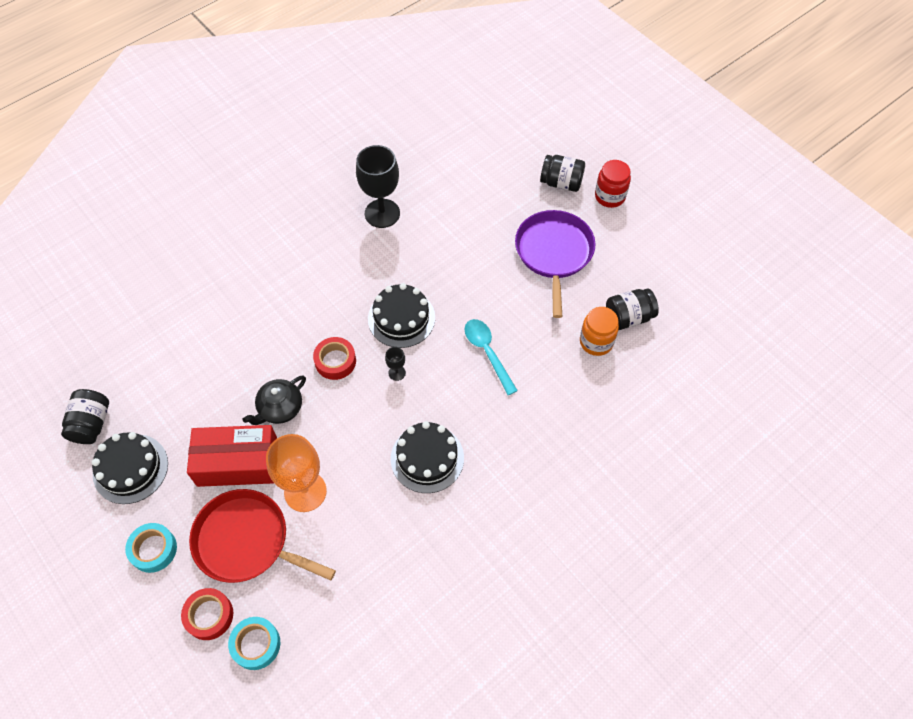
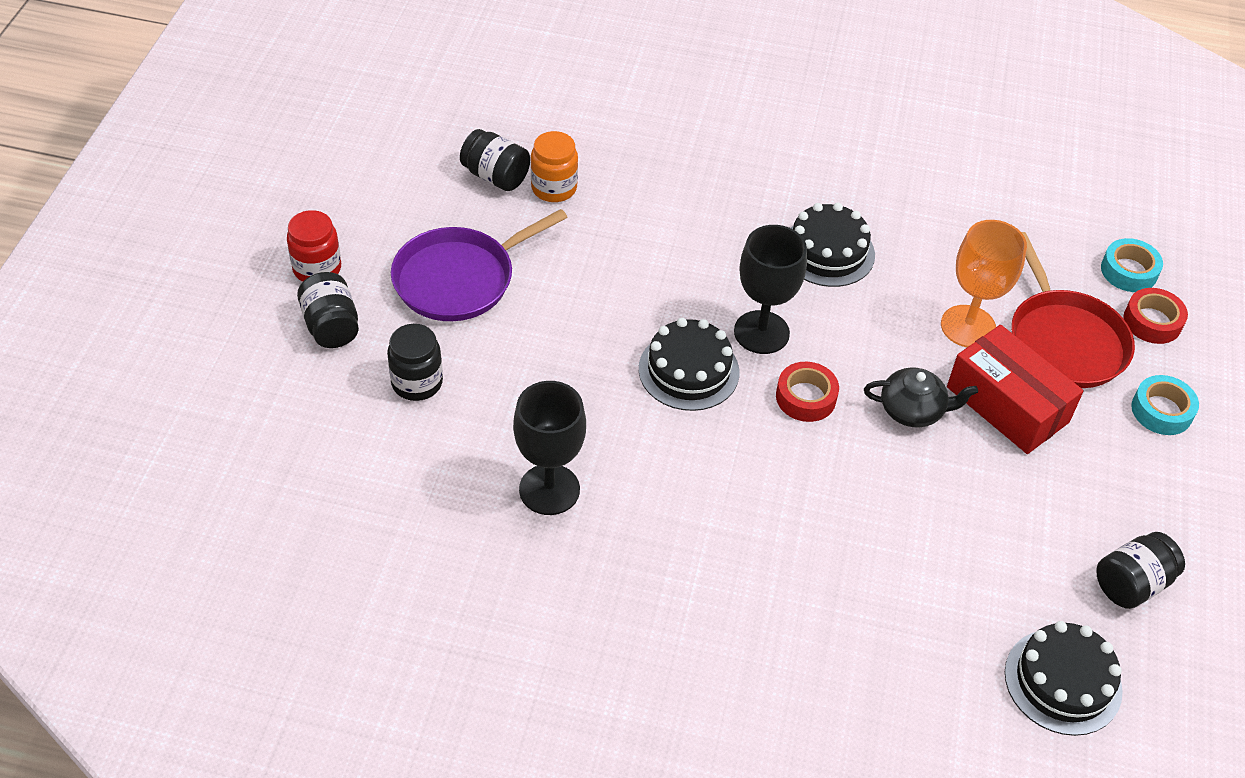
camera: 130 degrees left, 10 degrees down
(130, 468) = (1124, 499): black cake -> black cake (1063, 681)
(397, 373) = (761, 332): black goblet -> black goblet, size x2.28
(487, 353) = (656, 269): turquoise spoon -> none
(493, 198) = (417, 382): none -> black jar

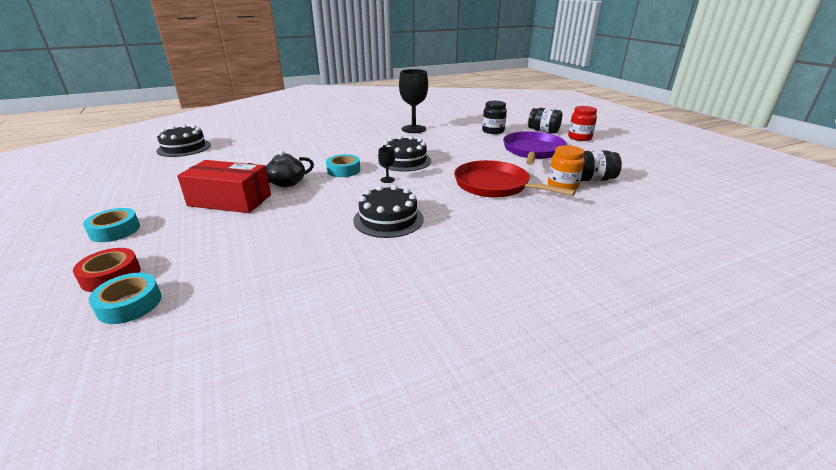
camera: 145 degrees right, 20 degrees down
(761, 332) = (387, 180): black goblet -> black goblet, size x0.44
(806, 397) = (343, 170): red tape -> turquoise tape
(968, 326) = (269, 221): orange goblet -> none
(1064, 340) = (194, 238): red pan -> red pan (495, 185)
(1131, 584) = (148, 172): black jar -> none

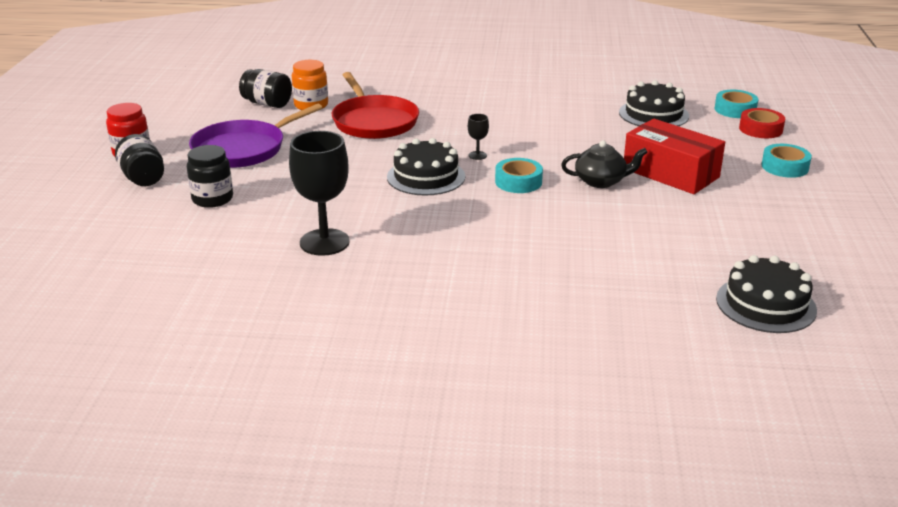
camera: 150 degrees left, 0 degrees up
(388, 219) = (517, 117): black cake -> black cake (653, 114)

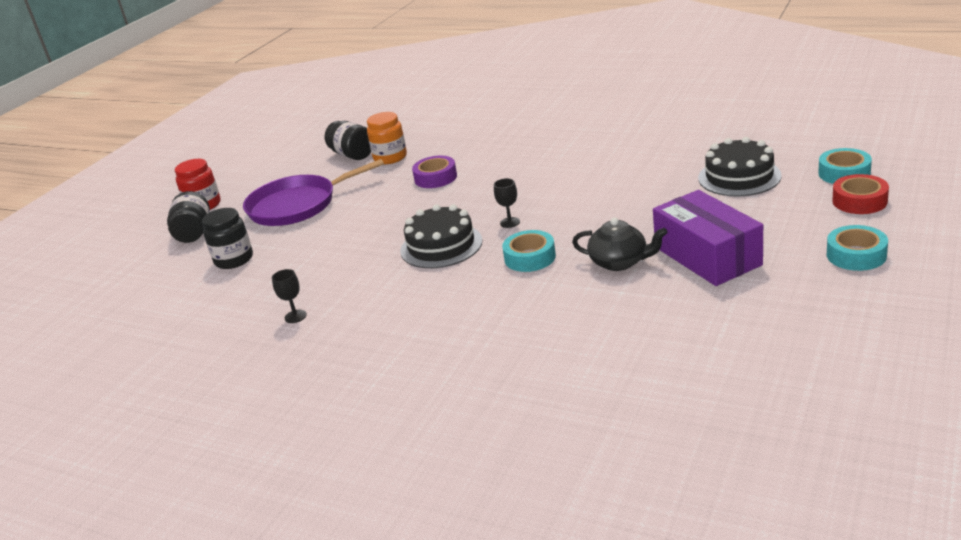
camera: 25 degrees right, 0 degrees up
(324, 242) = (295, 316): black goblet -> black goblet, size x0.44
(374, 121) = (435, 178): red pan -> purple tape
(670, 173) = (707, 256): red box -> purple box
(765, 304) = (703, 446): black cake -> none

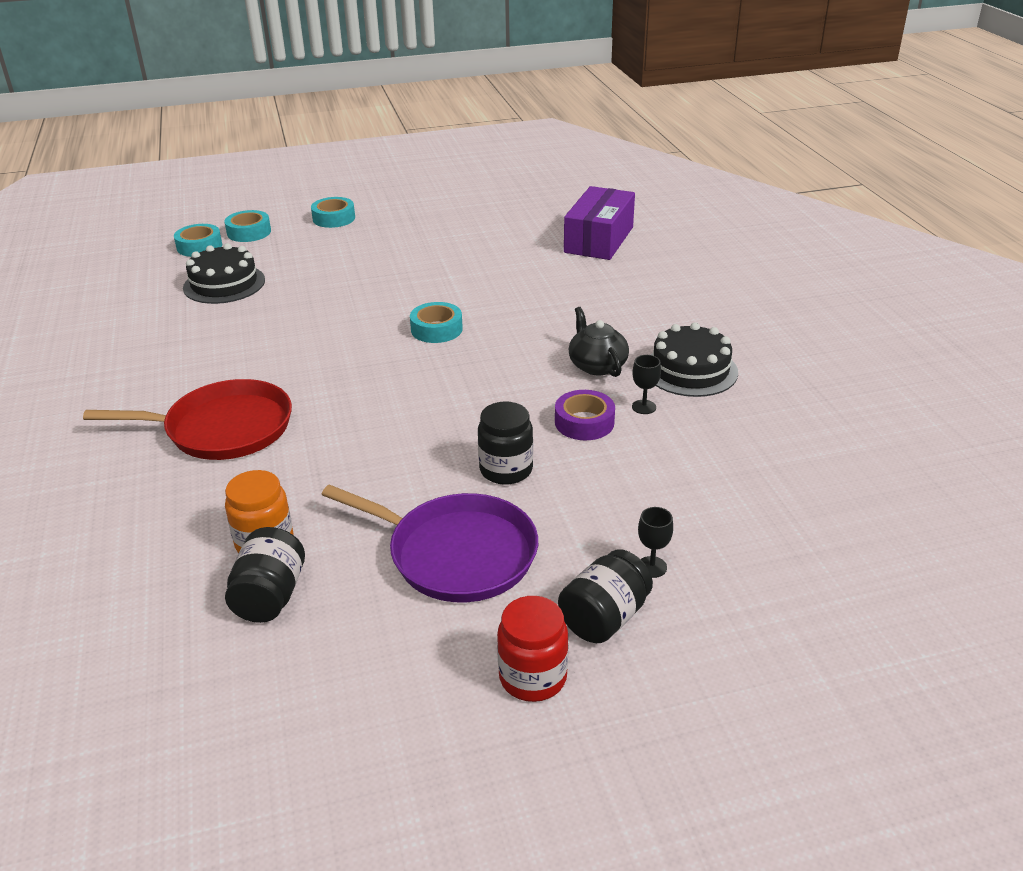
camera: 135 degrees left, 5 degrees up
(234, 260) = (614, 522): black jar -> black jar (506, 470)
(435, 178) = (309, 463): purple tape -> purple tape (584, 422)
(441, 246) = (456, 384): black cake -> black cake (690, 370)
(510, 222) = (383, 364): black goblet -> black goblet (652, 567)
(512, 157) = (223, 428): none -> red pan
(619, 262) = (410, 289): black teapot -> black teapot (597, 365)
(707, 256) = (373, 261): purple box -> purple box (599, 240)
(859, 201) = (249, 232): red tape -> turquoise tape

